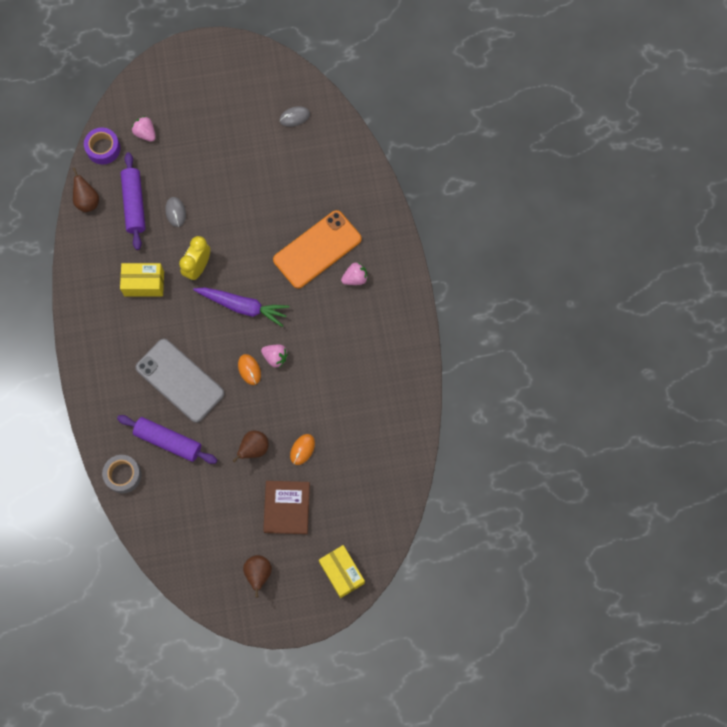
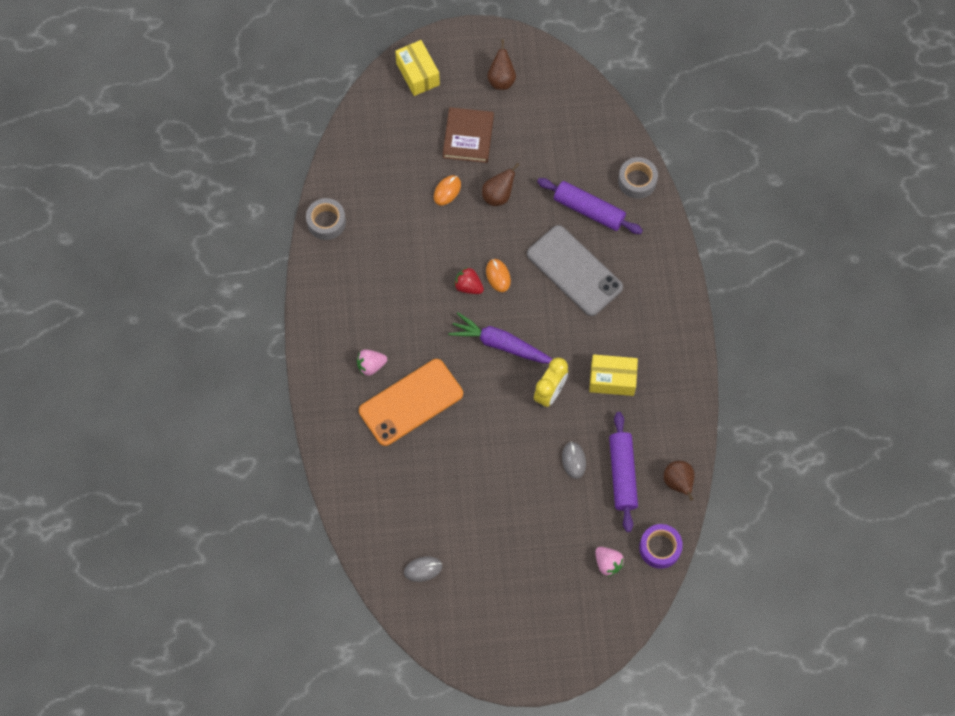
camera: 175 degrees left, 5 degrees down
(275, 357) = (468, 286): pink strawberry -> red strawberry
(411, 408) = (326, 222): none -> grey tape

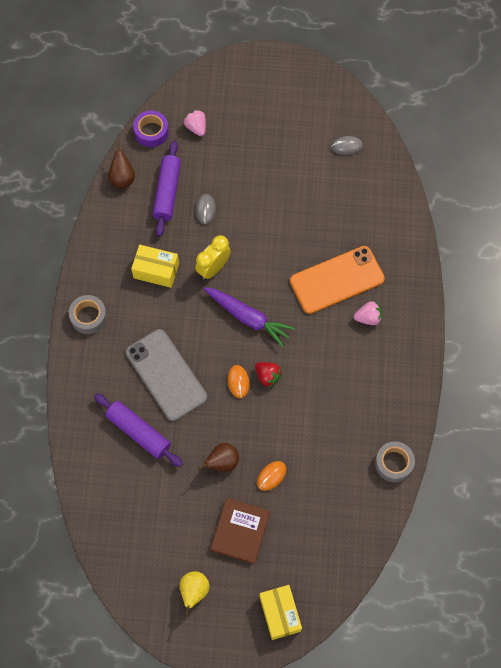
camera: 170 degrees left, 0 degrees up
(501, 80) = (194, 591): brown pear -> yellow pear
(637, 181) = (84, 454): grey tape -> grey tape (88, 317)

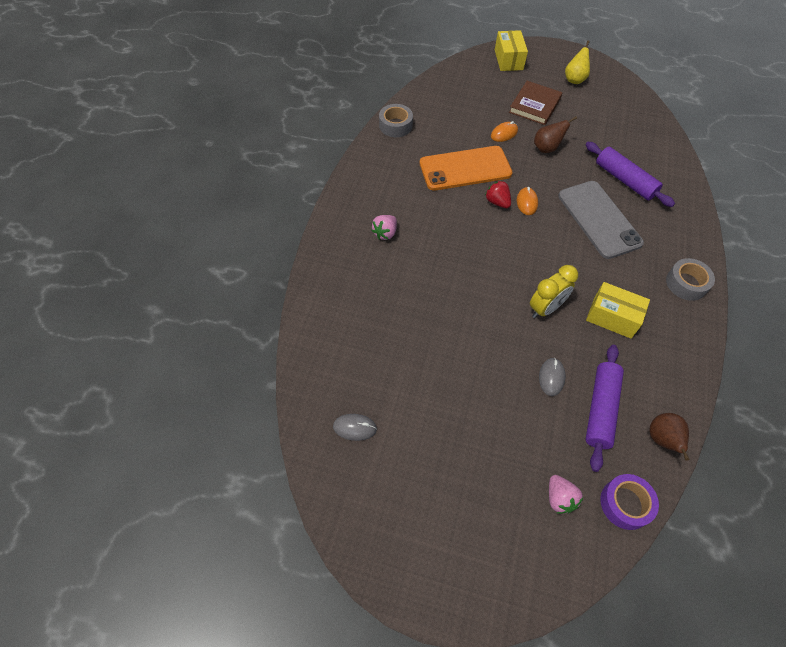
camera: 170 degrees left, 10 degrees down
(248, 318) = (510, 254): purple carrot -> none
(337, 280) = (408, 273): orange phone -> orange phone (465, 168)
(368, 318) = (385, 233): pink strawberry -> pink strawberry turned 60 degrees counterclockwise

